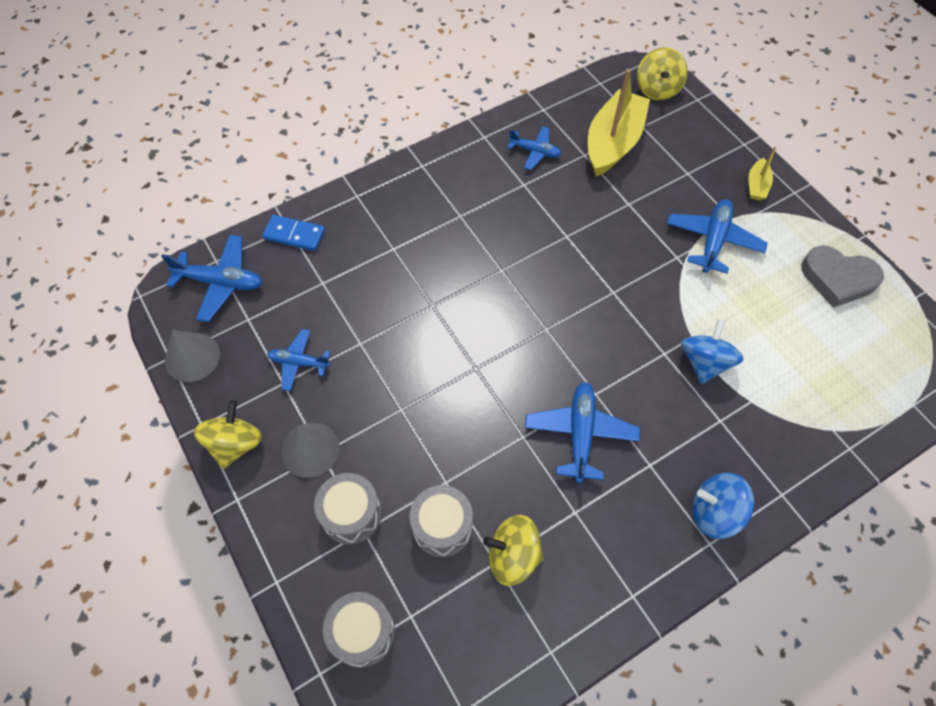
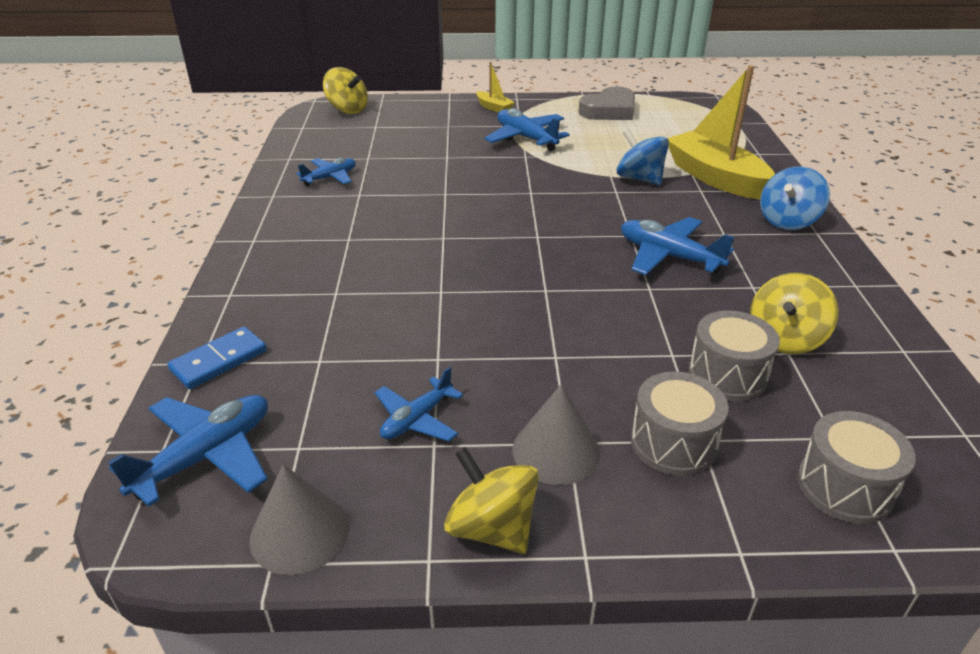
camera: 60 degrees left, 25 degrees down
(613, 143) = (374, 143): yellow boat -> yellow boat (715, 177)

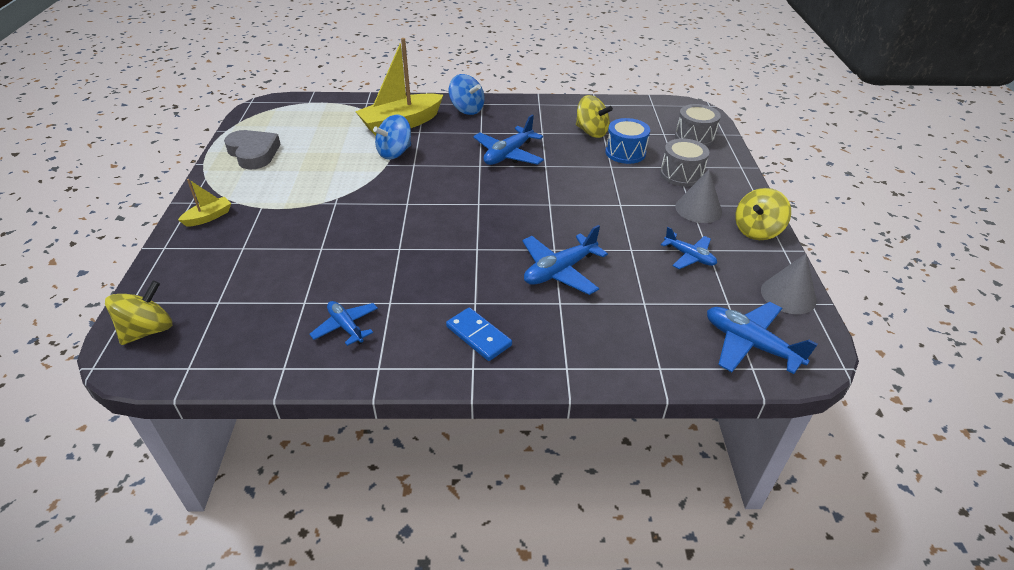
camera: 90 degrees left, 5 degrees up
(219, 360) = (655, 357): blue domino -> blue domino (478, 336)
(526, 138) = (296, 201): blue plane -> blue plane (559, 271)
(727, 375) = (625, 152): grey drum -> blue drum

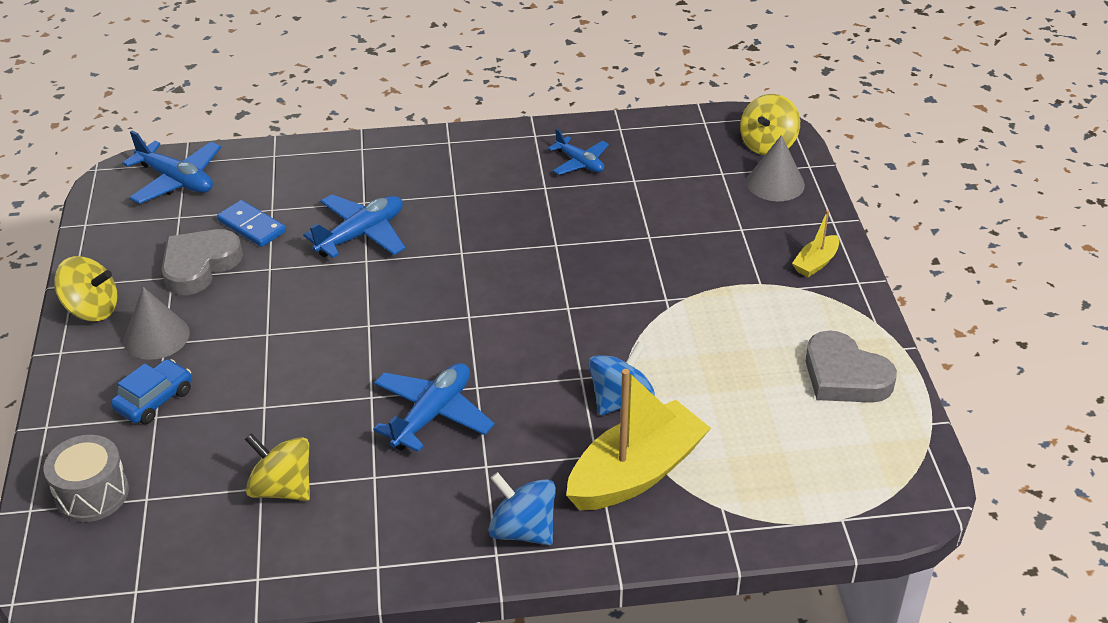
camera: 175 degrees right, 0 degrees up
(478, 336) = (447, 166): blue domino -> blue domino (252, 226)
(625, 152) = (232, 440): blue drum -> none
(681, 174) = (154, 400): grey drum -> blue car
(689, 256) = (199, 265): blue plane -> grey heart
(757, 230) = (92, 309): yellow spinning top -> yellow spinning top turned 60 degrees clockwise
(788, 295) = (105, 230): grey cone -> grey cone (775, 183)

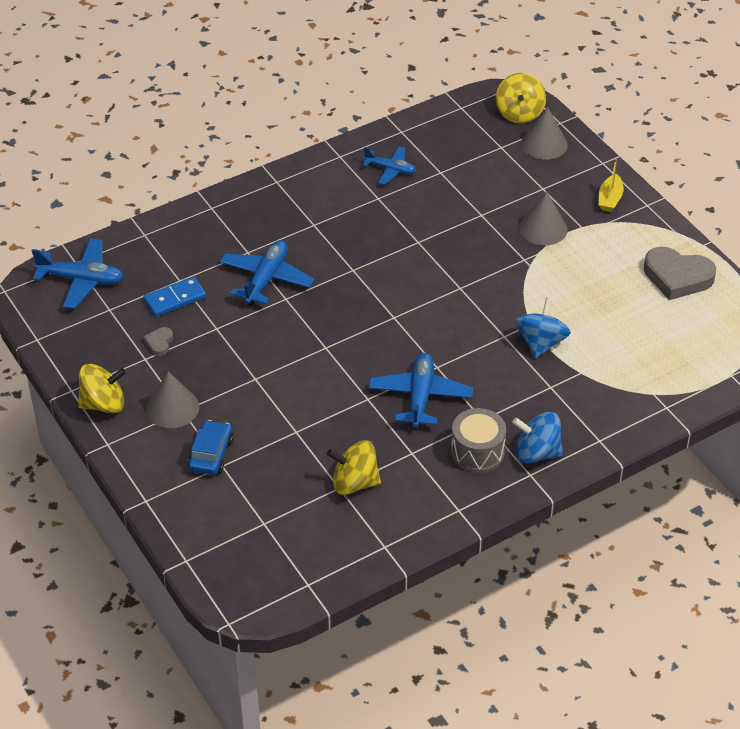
camera: 25 degrees left, 5 degrees up
(92, 494) = (222, 534): grey drum -> grey drum (477, 452)
(199, 265) = (159, 343): grey heart -> grey heart, size x0.46
(252, 226) = (175, 299): blue domino -> blue domino turned 45 degrees counterclockwise
(636, 473) = (584, 389): yellow boat -> none
(712, 272) = (543, 228): none -> grey cone

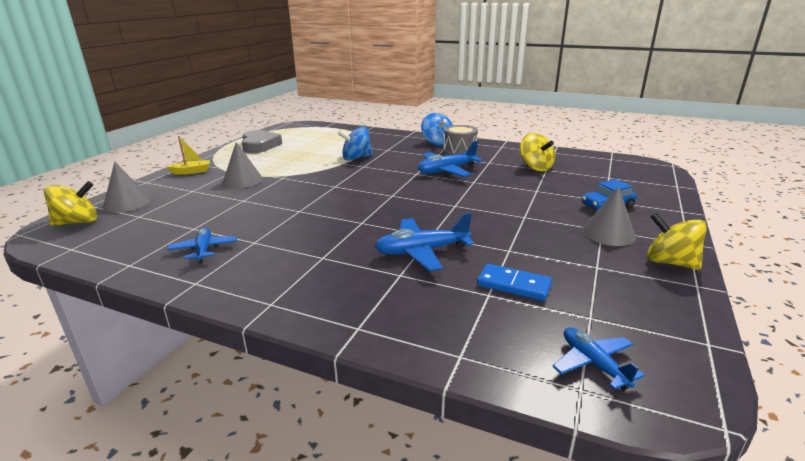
camera: 125 degrees left, 20 degrees down
(81, 280) = (593, 363): blue plane -> blue plane, size x0.64
(159, 343) = (570, 268): grey heart -> none

